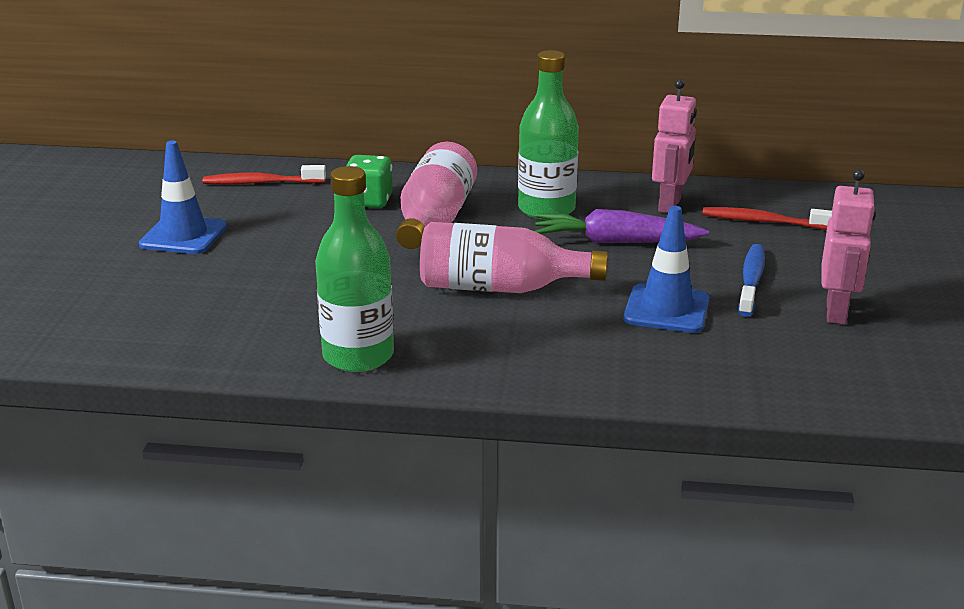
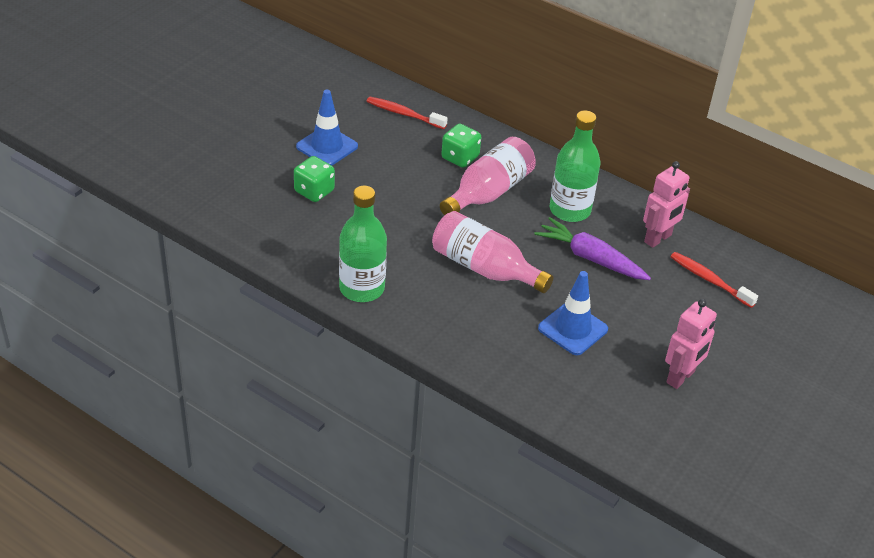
camera: 25 degrees right, 15 degrees up
(202, 281) = (314, 191): none -> green dice
(751, 280) = (650, 328): blue toothbrush -> none

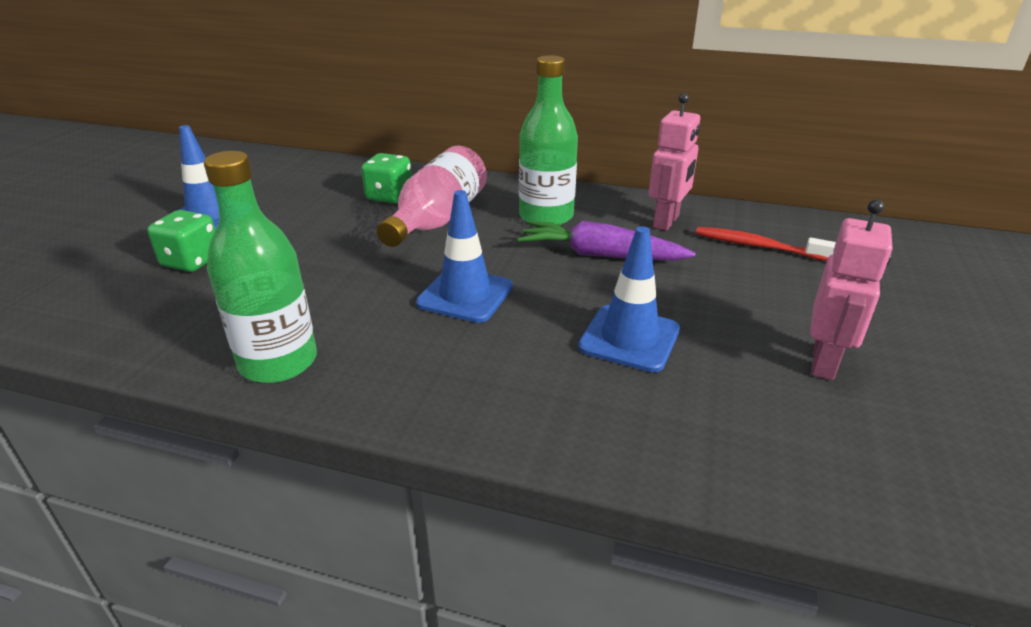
camera: 15 degrees left, 10 degrees down
(404, 114) = (309, 174): red toothbrush -> none
(484, 268) = (465, 295): pink bottle -> blue traffic cone

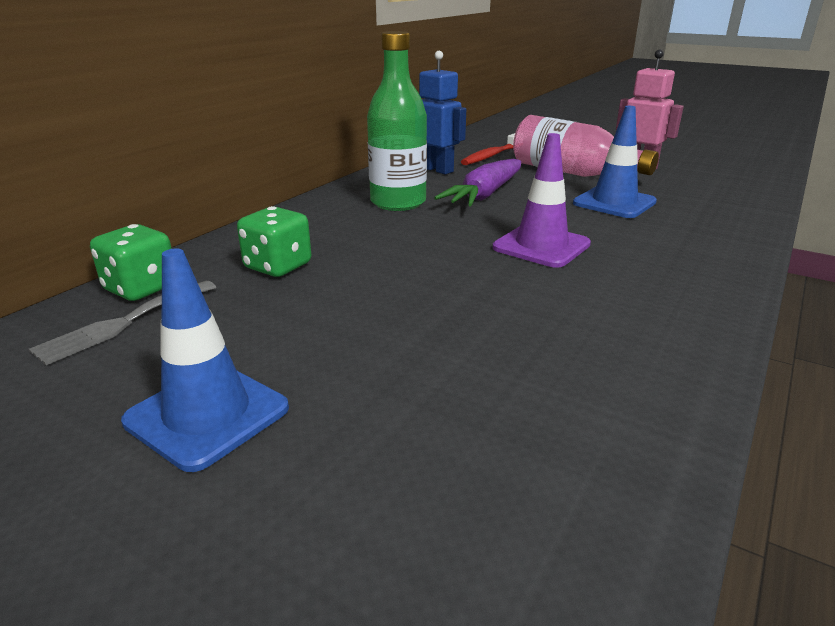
camera: 75 degrees left, 5 degrees down
(192, 261) = (388, 421): green dice -> green dice (141, 288)
(278, 362) = (666, 340): green bottle -> none
(305, 175) = (123, 323): none -> grey fork
(437, 219) = (368, 246): pink bottle -> pink bottle (572, 173)
(465, 295) = (541, 246): blue traffic cone -> purple traffic cone
(666, 222) = (437, 170): pink robot -> blue robot

